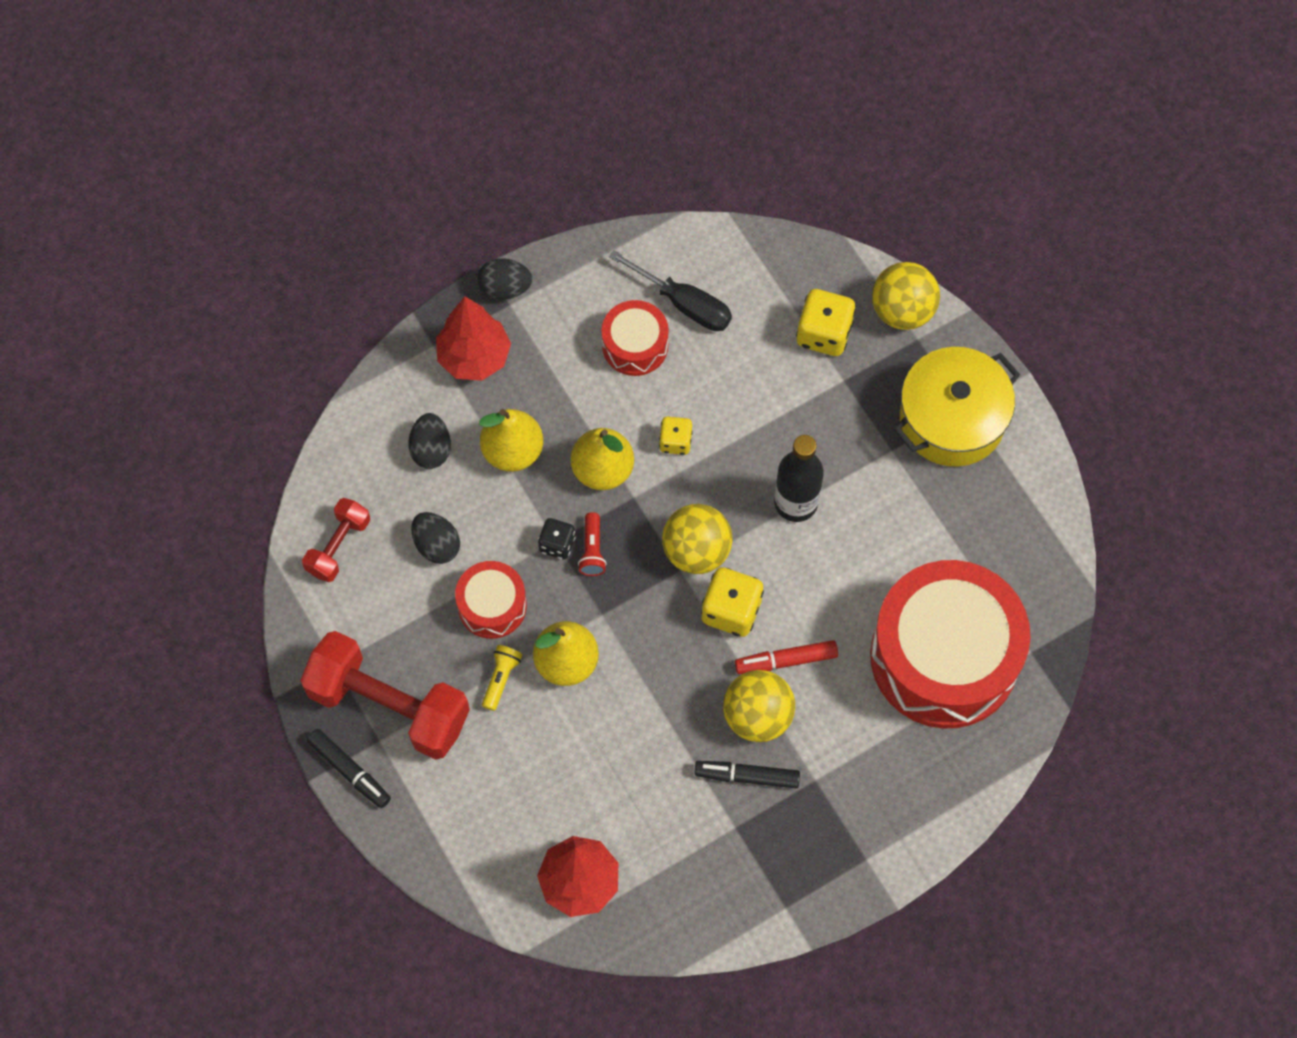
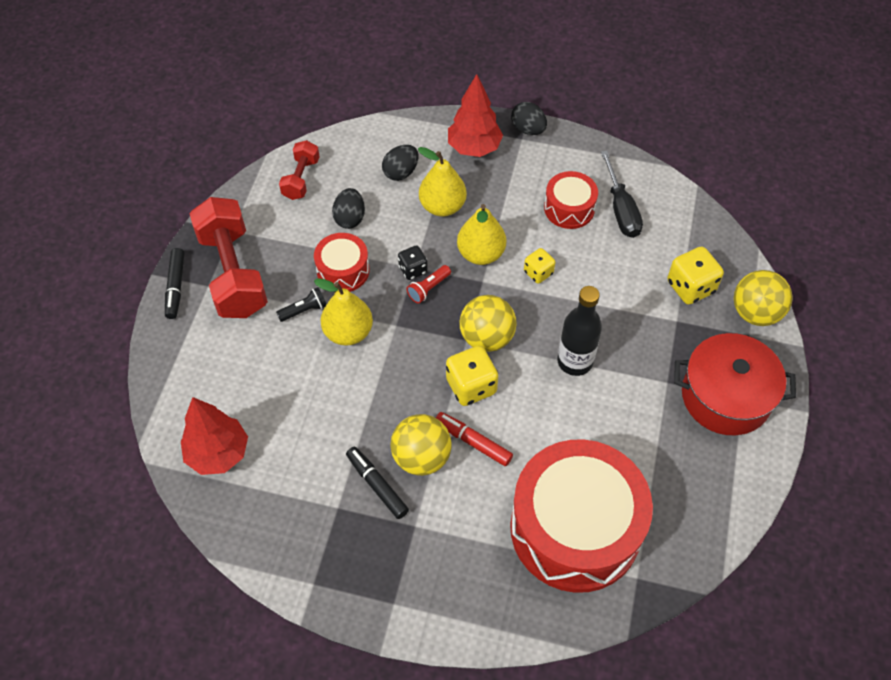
camera: 45 degrees right, 10 degrees down
(338, 546) = (301, 179): red dumbbell -> red dumbbell turned 60 degrees counterclockwise
(501, 679) = (304, 310): yellow flashlight -> black flashlight
(952, 419) = (726, 396): yellow pot -> red pot

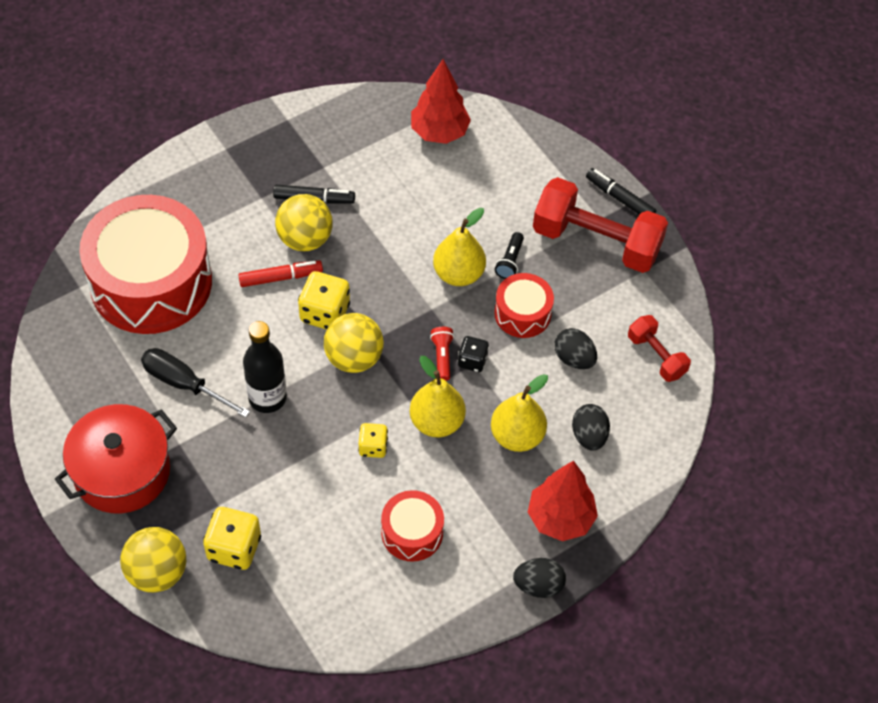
camera: 130 degrees right, 0 degrees up
(621, 210) = (366, 573): black screwdriver -> black screwdriver (183, 383)

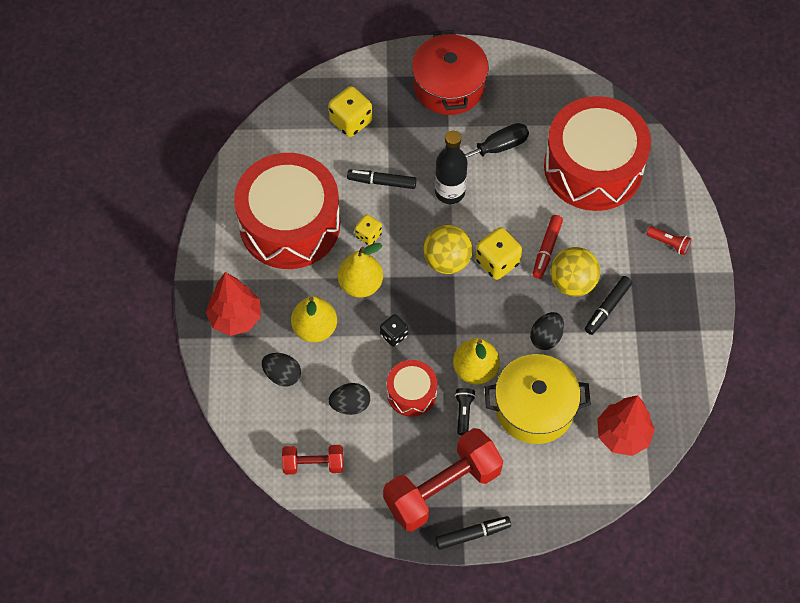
camera: 125 degrees right, 5 degrees up
(157, 572) = (363, 74): yellow ball -> none
(297, 470) = (382, 182): none -> black marker
(412, 532) = (290, 224): red drum -> red drum, size x2.14
(442, 357) = (410, 317): red flashlight -> red flashlight (669, 243)
(462, 209) = (534, 408): none -> yellow pot
(510, 261) = (463, 413): black flashlight -> black flashlight turned 45 degrees clockwise
(538, 585) = (200, 276): black egg -> black egg (546, 337)

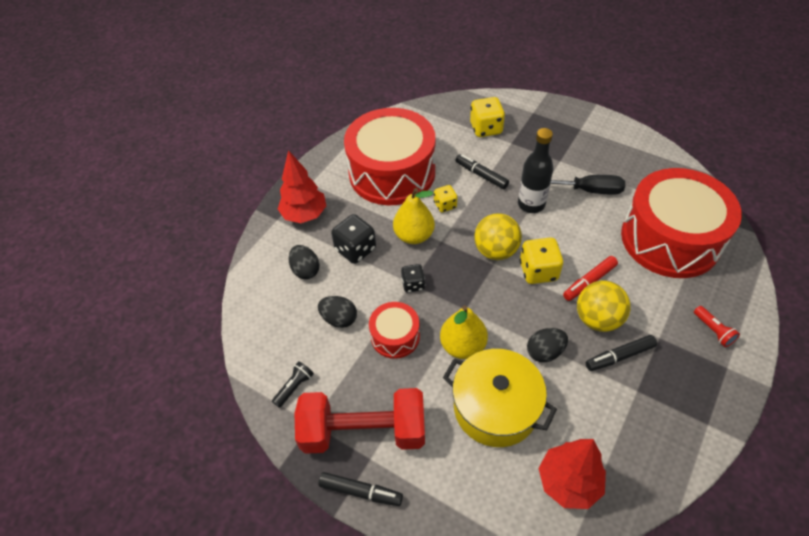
camera: 35 degrees right, 10 degrees down
(313, 464) = (275, 349): red dumbbell -> none
(315, 328) = (355, 249): yellow pear -> black dice
(449, 86) = (577, 136): red pot -> none
(463, 413) = (428, 376): black flashlight -> black flashlight (294, 387)

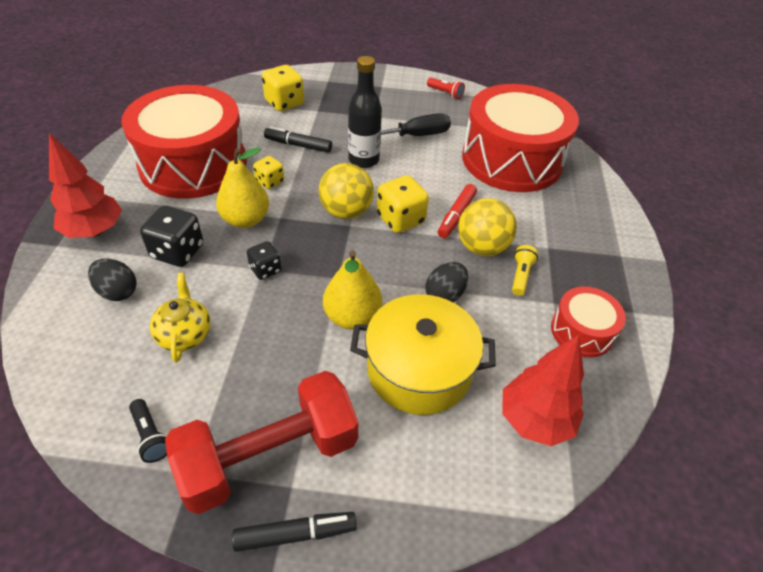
camera: 30 degrees left, 5 degrees down
(294, 387) = (151, 436): black flashlight -> black flashlight turned 135 degrees clockwise
(339, 319) = (185, 334): black egg -> yellow teapot
(395, 336) = (266, 331): red drum -> red drum (582, 331)
(619, 356) = (521, 276): black marker -> yellow flashlight
(713, 330) = (591, 227): red flashlight -> red flashlight (445, 93)

